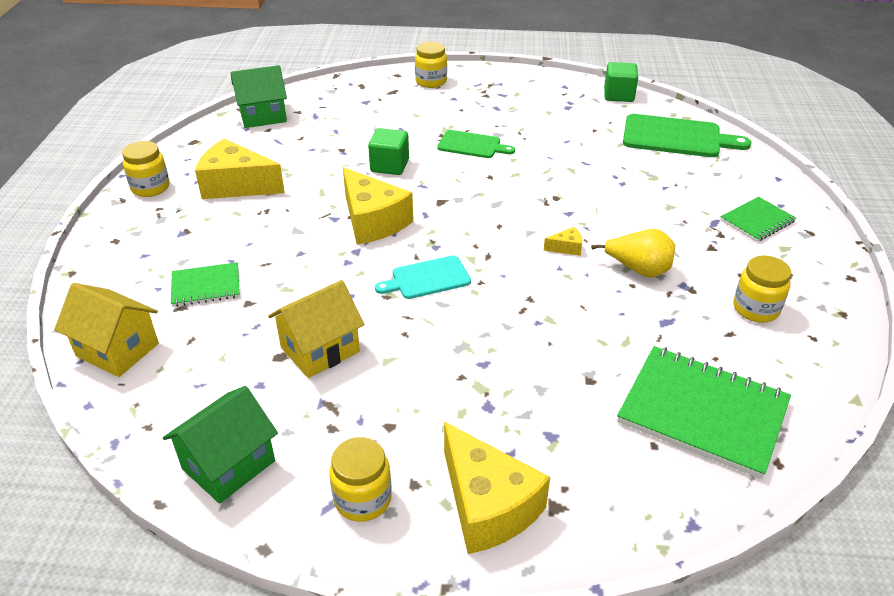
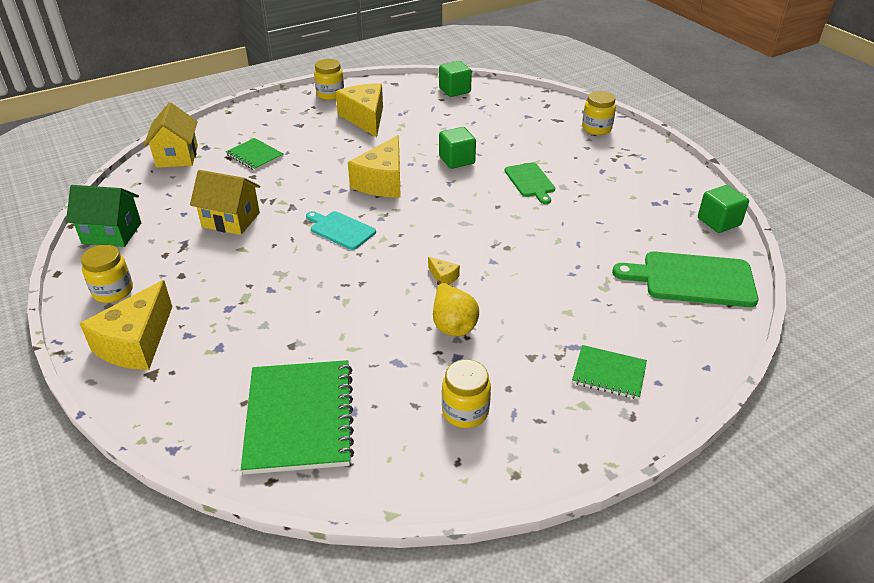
camera: 55 degrees right, 0 degrees up
(263, 116) = (454, 90): green house -> green cube
(676, 137) = (692, 279): green cutting board -> green cutting board turned 120 degrees clockwise

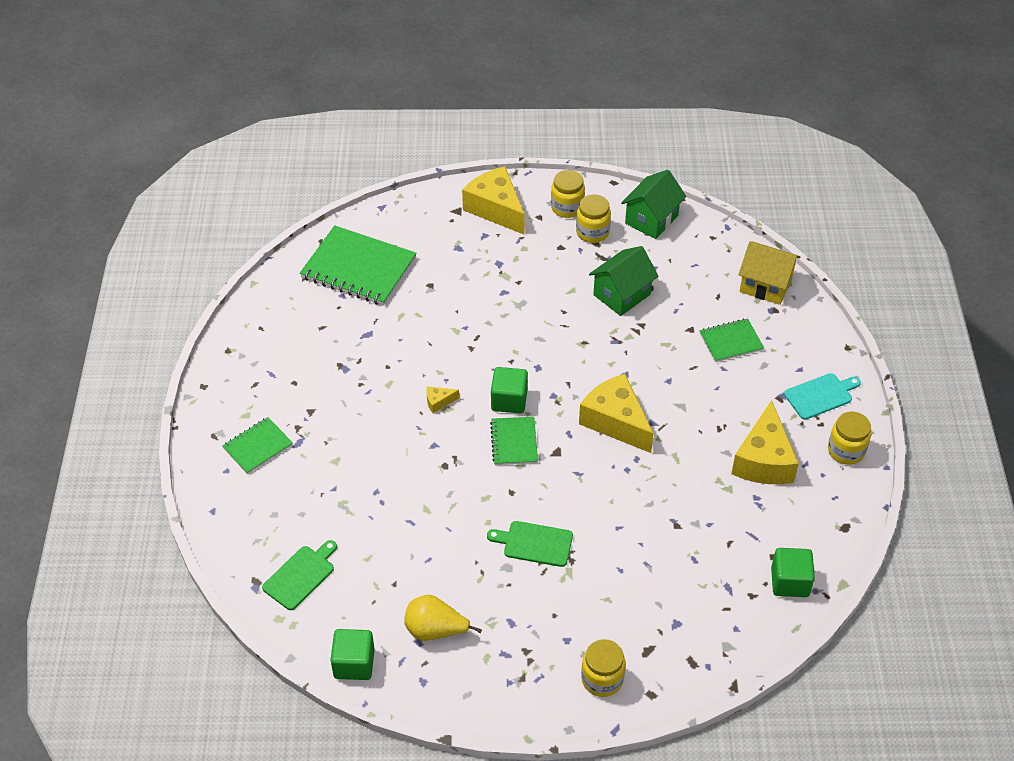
camera: 120 degrees right, 10 degrees up
(231, 220) = (622, 294): yellow house -> green house
(340, 229) = (555, 361): turquoise cutting board -> turquoise cutting board (821, 395)
(365, 118) = (763, 460): yellow cheese -> yellow cheese turned 90 degrees clockwise
(448, 221) = (514, 442): none -> green notebook
(453, 324) = (379, 382): yellow pear -> yellow pear (435, 630)
(457, 160) = (618, 501): green cube -> green cube (509, 400)
(465, 411) = (294, 350): yellow jar -> yellow jar (592, 232)
(692, 279) = (301, 575): green cutting board -> green cutting board, size x0.61

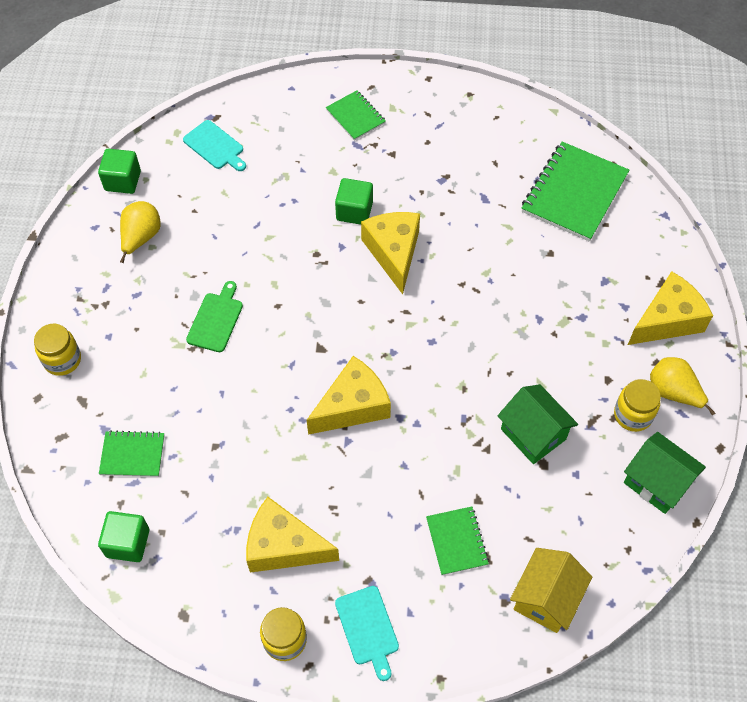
camera: 95 degrees right, 10 degrees up
(301, 575) = (215, 146): green cutting board -> turquoise cutting board
(438, 402) = (393, 252): yellow cheese -> yellow cheese, size x2.41
(509, 400) = (390, 312): green cube -> green cube (354, 211)
(514, 442) = (337, 312): green notebook -> green notebook (132, 455)
(567, 207) = (673, 392): yellow jar -> yellow pear

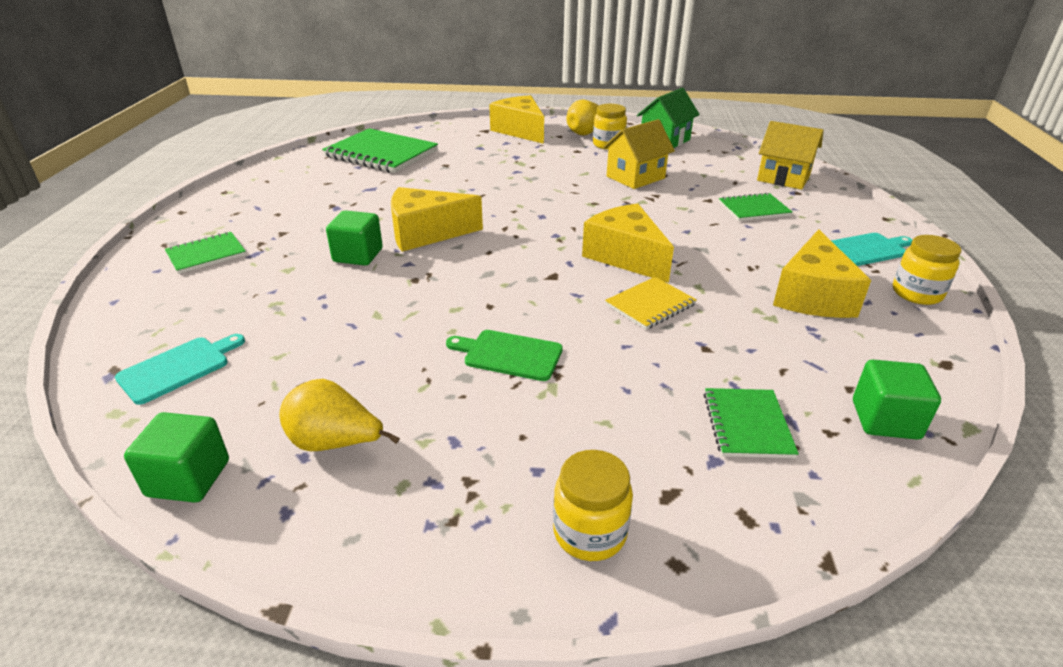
camera: 90 degrees left, 25 degrees down
(274, 416) = (650, 305): none -> yellow notebook
(533, 434) = (635, 177): green house -> yellow house

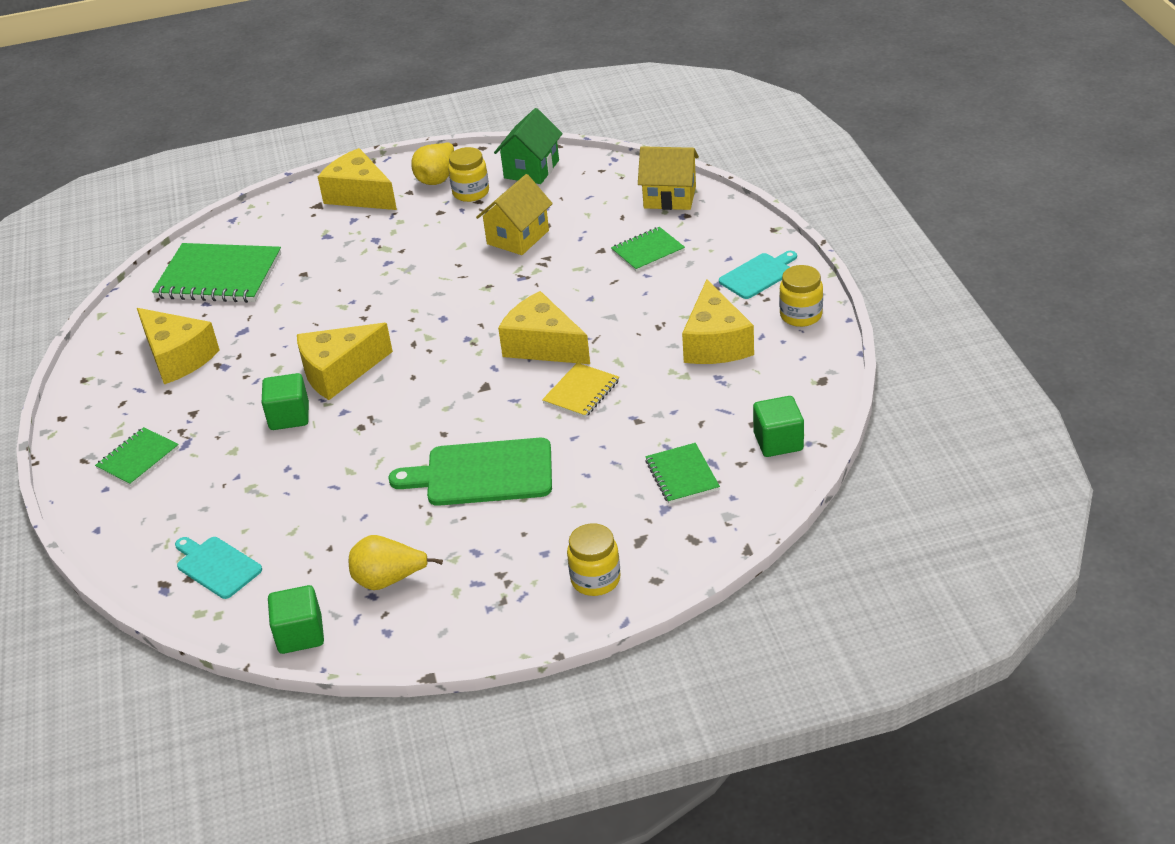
camera: 15 degrees left, 5 degrees up
(178, 368) = (216, 566): turquoise cutting board -> turquoise cutting board turned 75 degrees counterclockwise
(306, 194) = (178, 357): none -> yellow cheese
(509, 354) = (482, 473): green cutting board -> green cutting board, size x1.65

